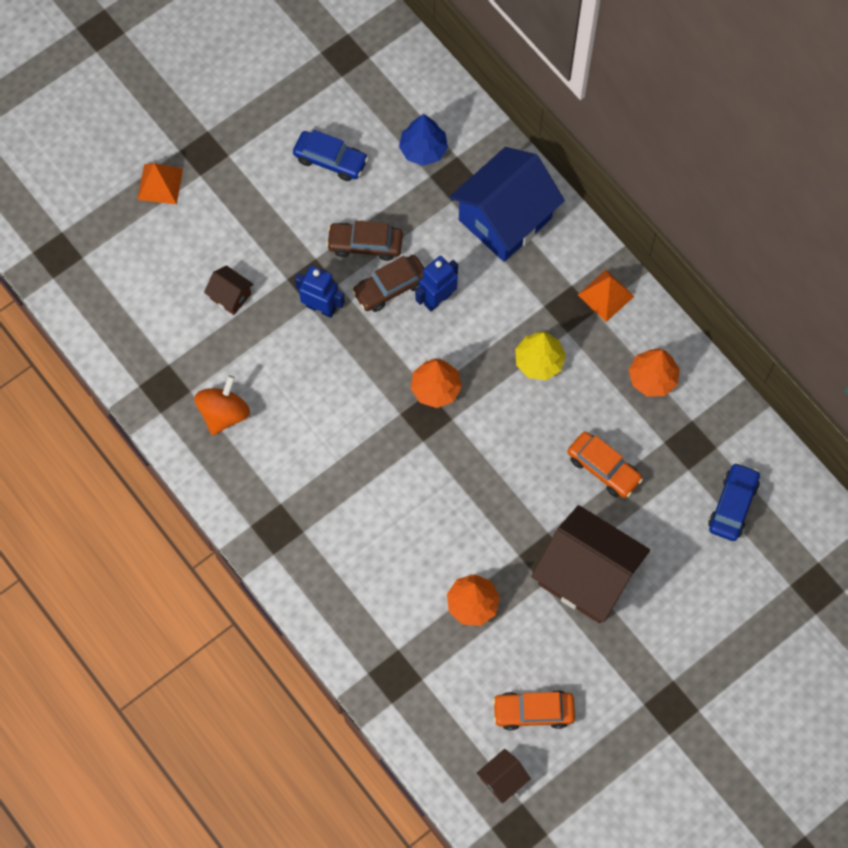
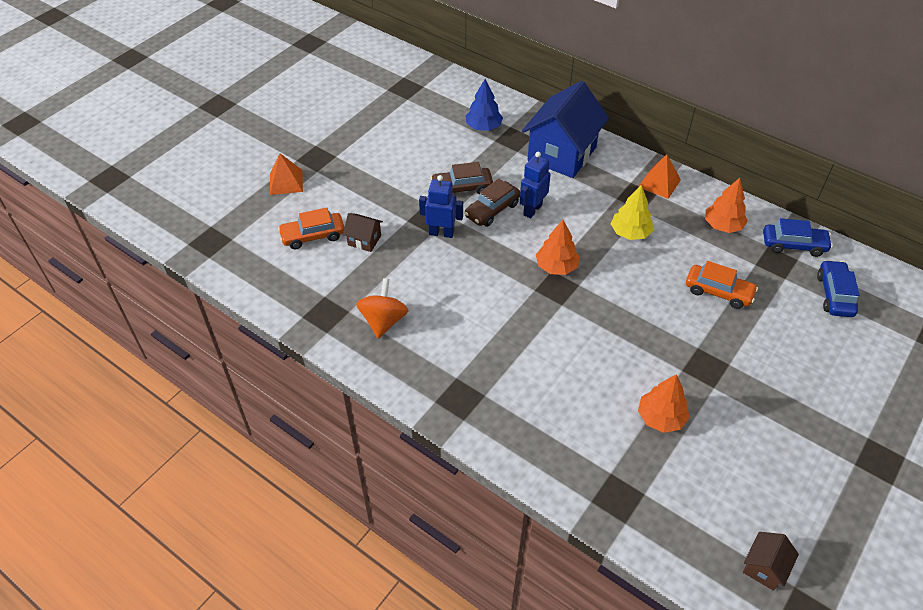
camera: 15 degrees left, 20 degrees down
(330, 160) = (416, 145): blue car -> blue car (793, 245)
(533, 712) = (761, 496): orange car -> orange car (313, 236)
(586, 576) = (747, 372): brown house -> none

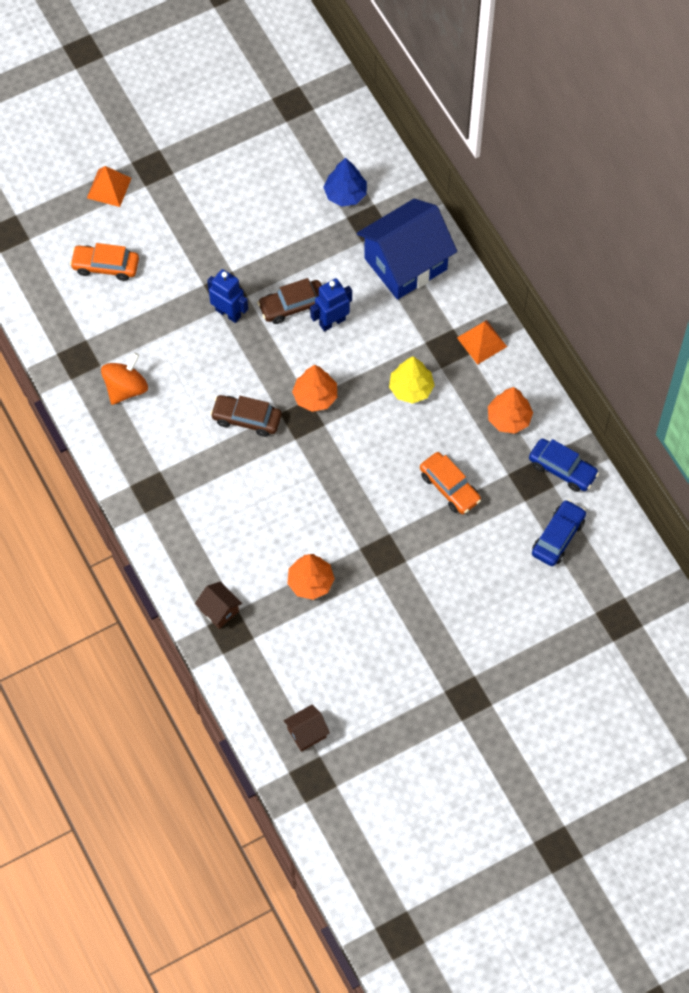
camera: 25 degrees right, 15 degrees up
(364, 240) = (151, 291): brown house -> brown house (219, 610)
(462, 188) = (278, 266): brown car -> brown car (246, 419)

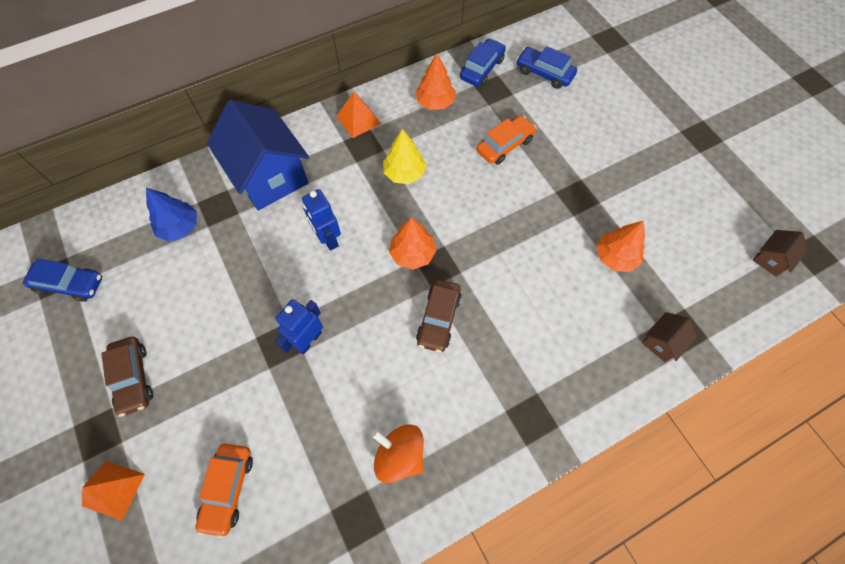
camera: 90 degrees left, 0 degrees up
(286, 118) = (70, 284): none -> blue car
(292, 306) = (306, 275): brown car -> brown car (133, 378)
(306, 733) = (771, 259): brown house -> brown house turned 75 degrees clockwise

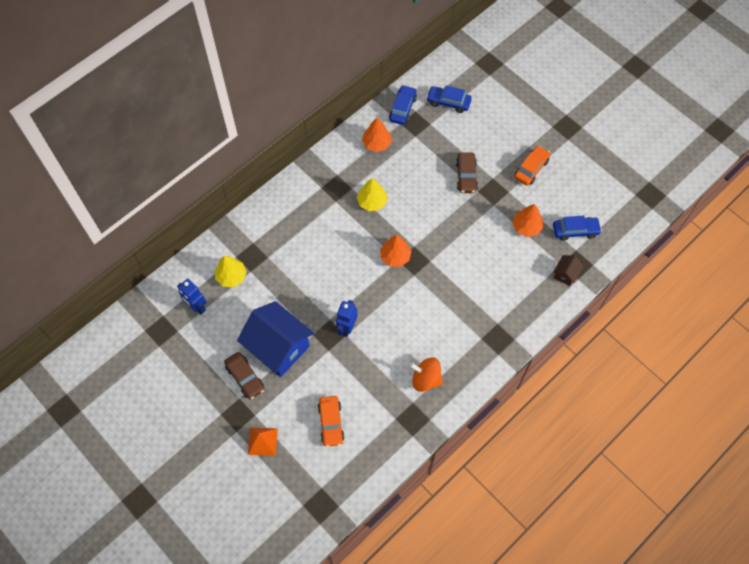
camera: 15 degrees left, 0 degrees up
(70, 284) = (174, 332): blue car -> blue car (575, 231)
(179, 227) = (231, 276): blue tree -> yellow tree
(269, 176) = (279, 226): blue house -> blue house (278, 347)
(328, 239) = (335, 260): blue robot -> blue robot (196, 307)
(358, 119) = (326, 169): orange pyramid -> none
(438, 319) = (425, 294): brown car -> brown car (466, 176)
(504, 145) = (435, 165): orange car -> orange car (531, 169)
(771, 259) = (624, 205): brown house -> none

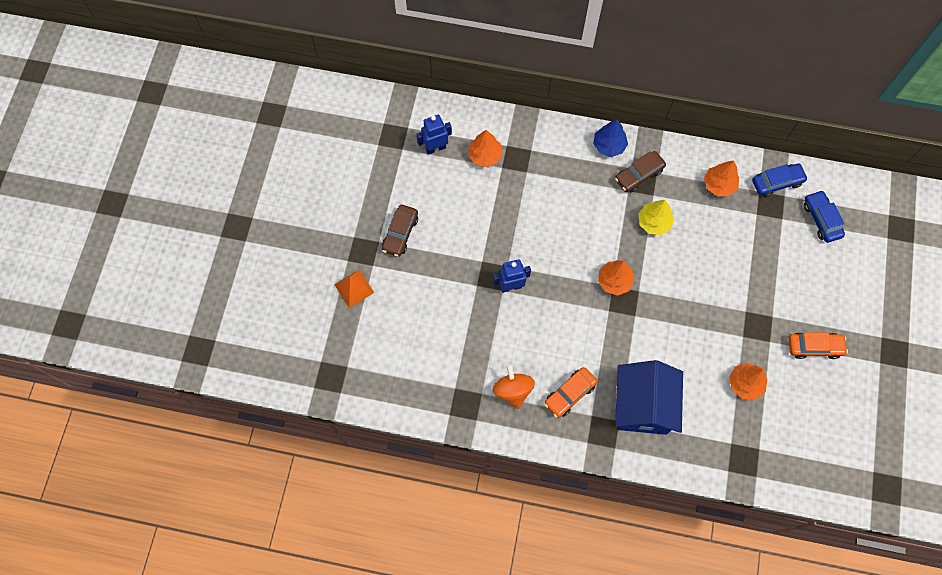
camera: 55 degrees right, 5 degrees up
(196, 307) = (435, 148): blue robot -> blue robot turned 60 degrees clockwise
(231, 276) = (485, 155): yellow tree -> orange tree
(278, 347) = (448, 241): blue house -> blue house (642, 406)
(292, 190) = (609, 145): none -> blue tree
(331, 423) = (411, 334): orange car -> orange car (570, 394)
(466, 176) = (753, 290): brown car -> brown car (639, 175)
(565, 274) = (723, 455): brown house -> none
(575, 231) = (780, 435): blue car -> none

